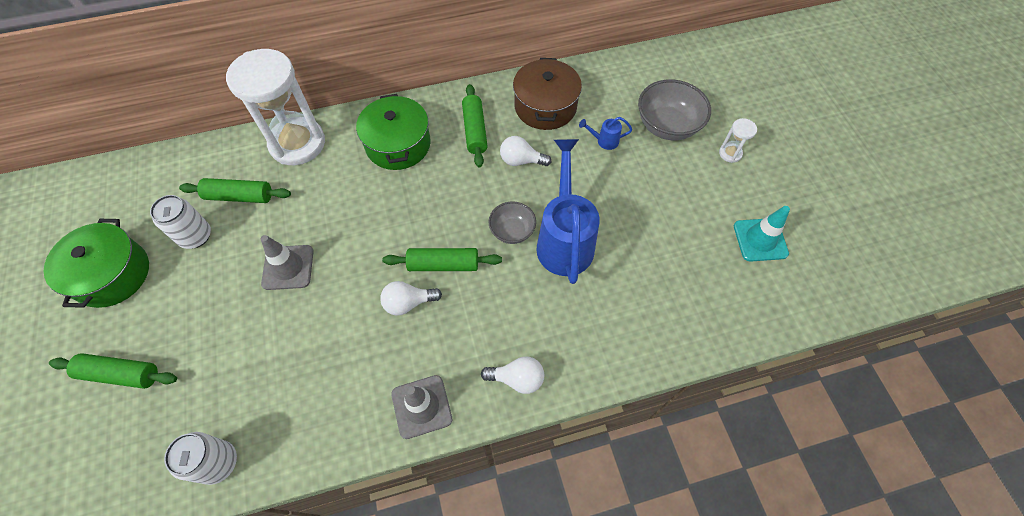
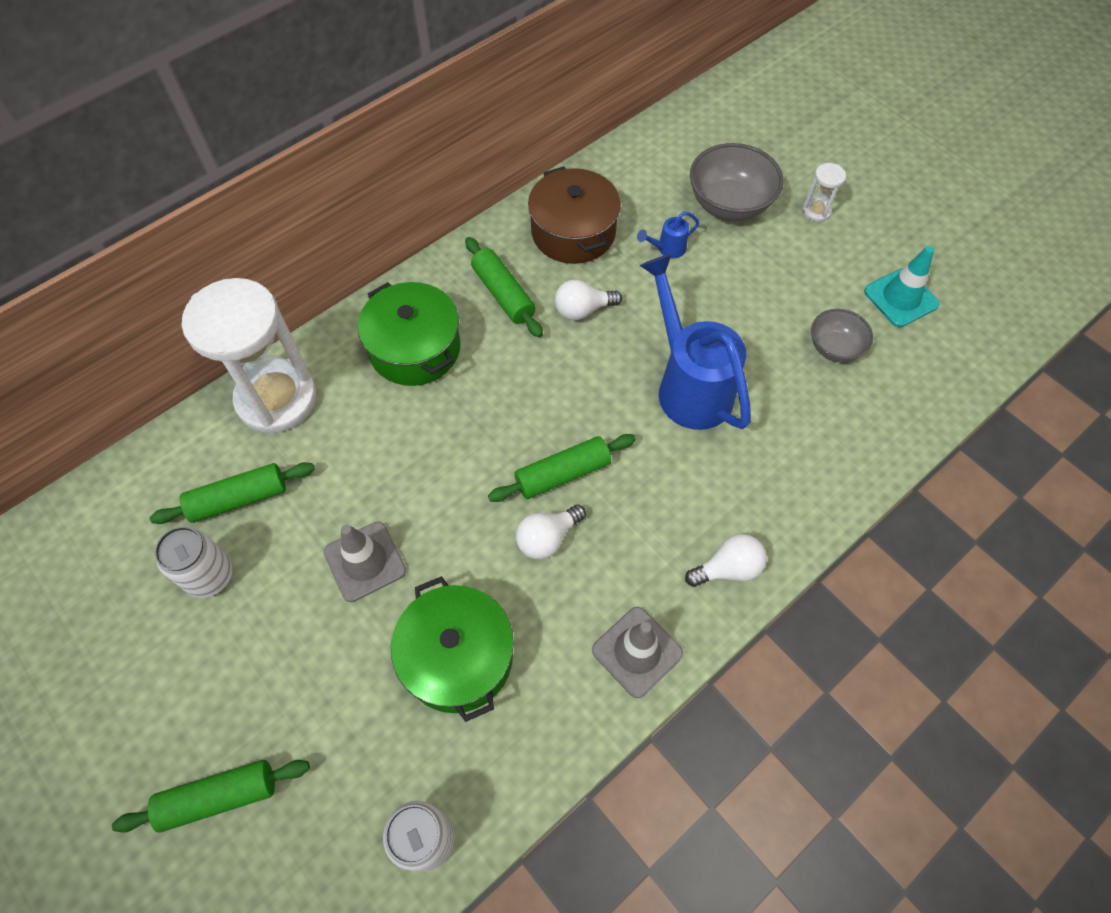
camera: 25 degrees left, 0 degrees up
(112, 274) = (119, 677): green pot -> green pot (457, 657)
(512, 231) = (622, 399): grey bowl -> grey bowl (834, 348)

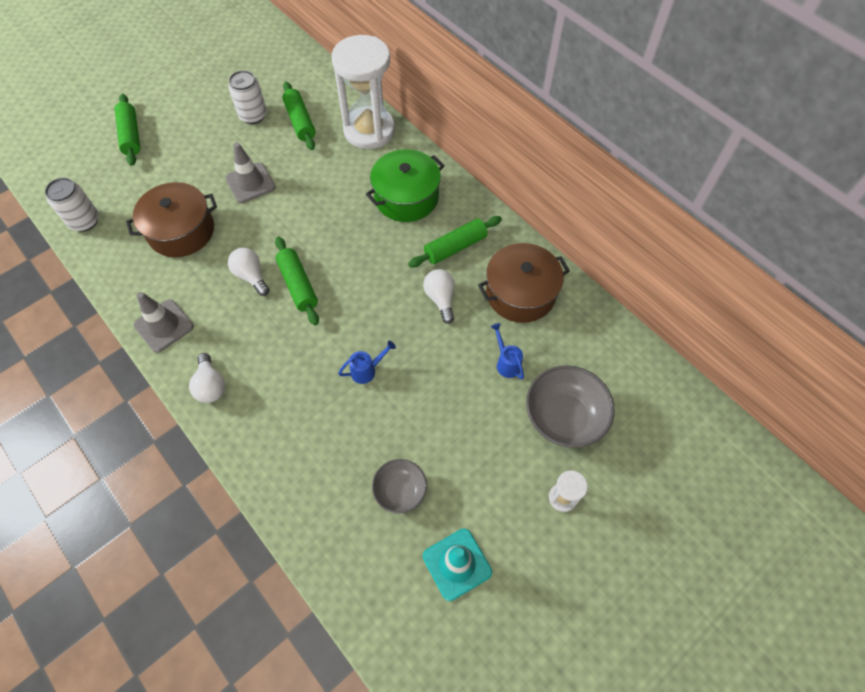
camera: 90 degrees right, 0 degrees up
(457, 657) = (181, 231): green pot -> brown pot
(689, 385) = (367, 370): blue watering can -> blue watering can, size x0.41

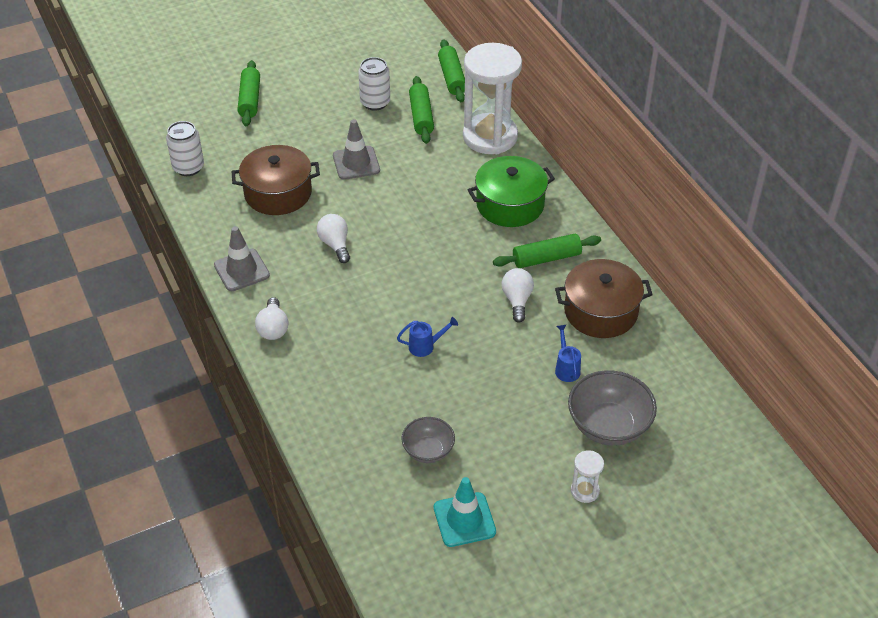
camera: 15 degrees right, 15 degrees down
(298, 285) = (379, 261): green rolling pin -> green rolling pin (452, 77)

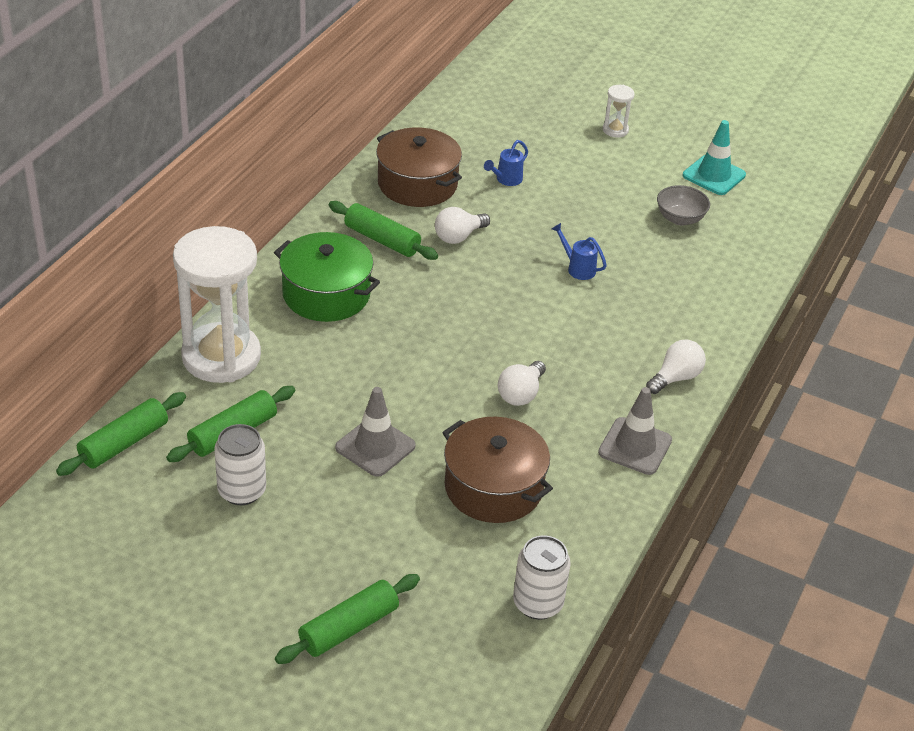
camera: 130 degrees left, 5 degrees down
(608, 426) = (540, 139): grey bowl -> none

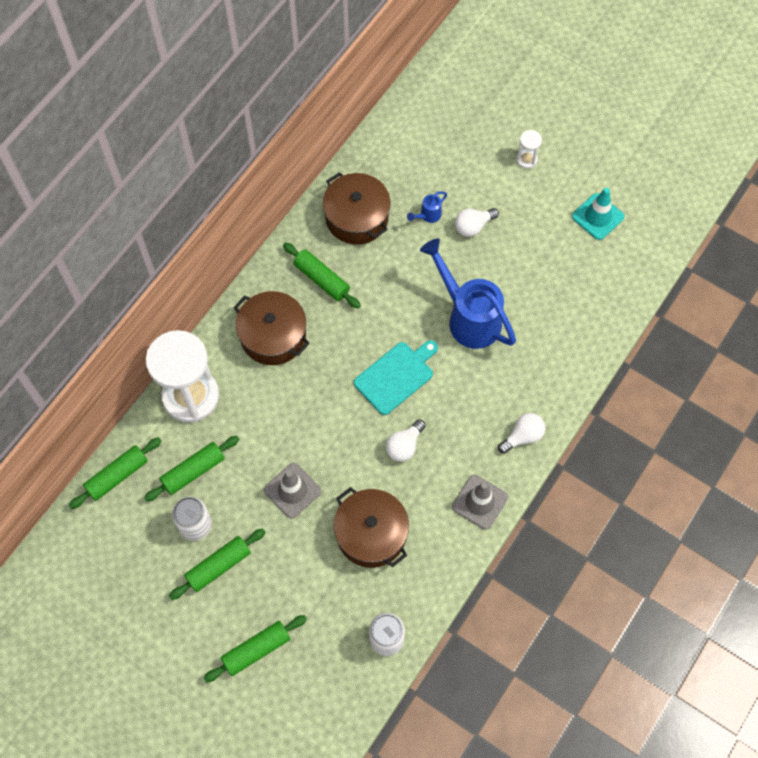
camera: 10 degrees right, 25 degrees up
(281, 534) = (219, 566): none -> green rolling pin
(326, 294) = (273, 336): green pot -> brown pot
(458, 236) = (381, 278): white light bulb -> white light bulb (473, 226)
(496, 326) = (396, 376): none -> turquoise cutting board
(578, 268) = (468, 317): blue watering can -> blue watering can, size x2.43
(680, 219) = (560, 266): grey bowl -> none

